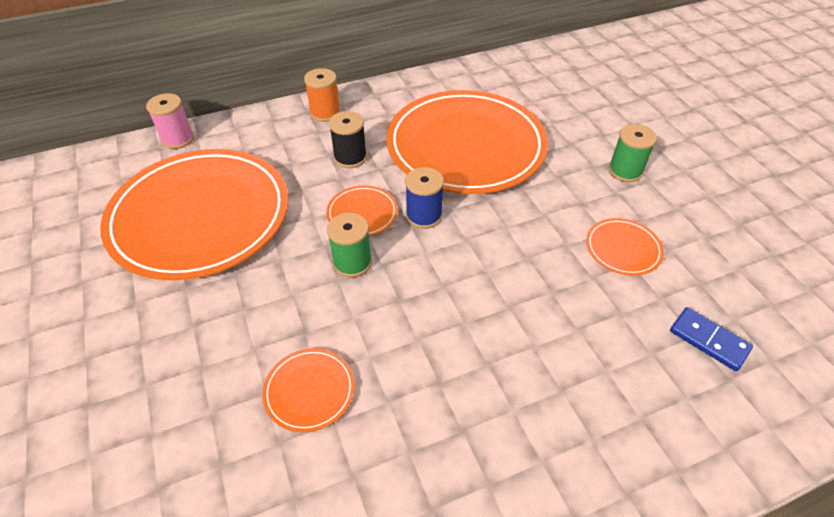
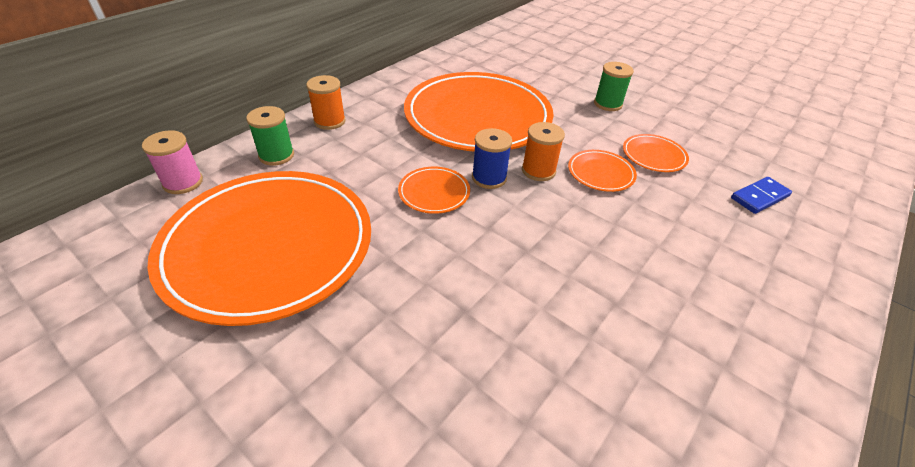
camera: 30 degrees left, 5 degrees down
(309, 391) = (515, 362): orange plate -> orange plate (600, 173)
(350, 157) = (384, 151): black spool -> none
(352, 262) = (459, 235): green spool -> green spool (276, 155)
(478, 224) = (538, 171): none -> orange spool
(708, 340) = (759, 197): blue domino -> blue domino turned 45 degrees counterclockwise

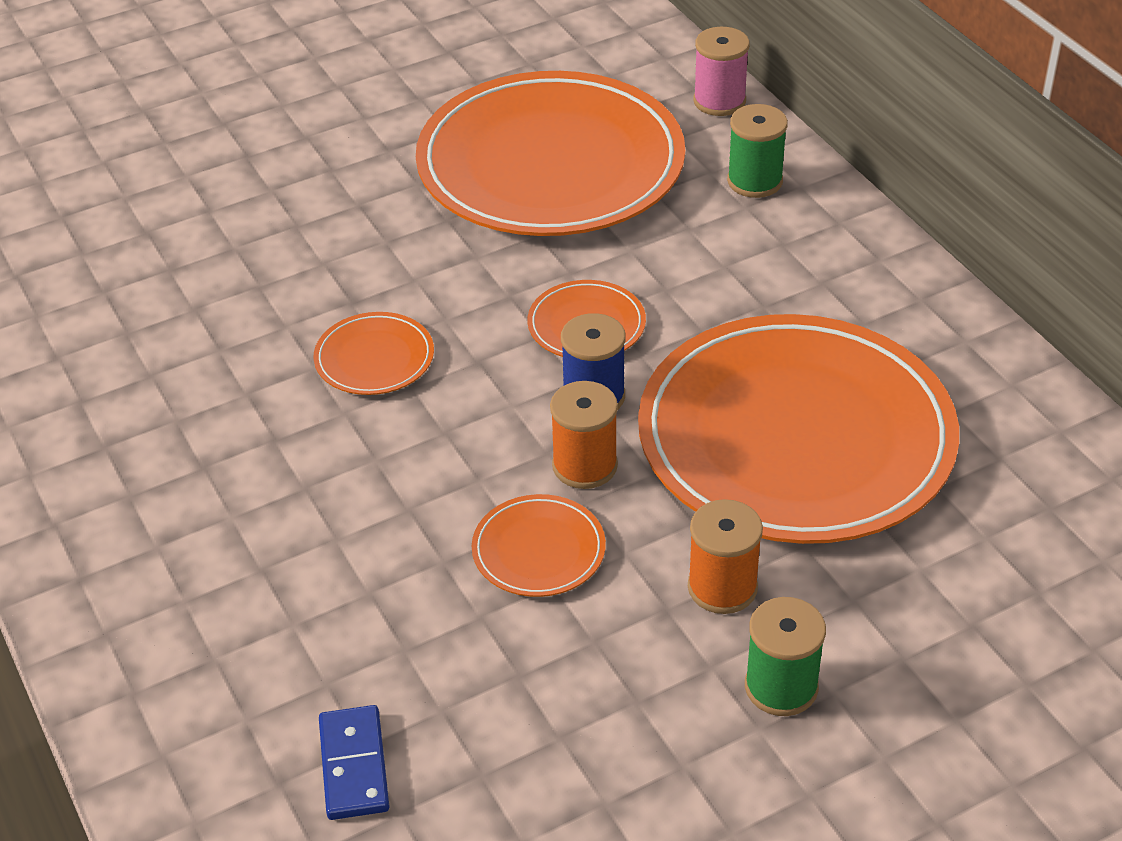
camera: 115 degrees right, 0 degrees up
(329, 121) = (841, 244): orange spool -> orange spool (722, 587)
(654, 156) = (553, 664): orange plate -> orange plate (374, 358)

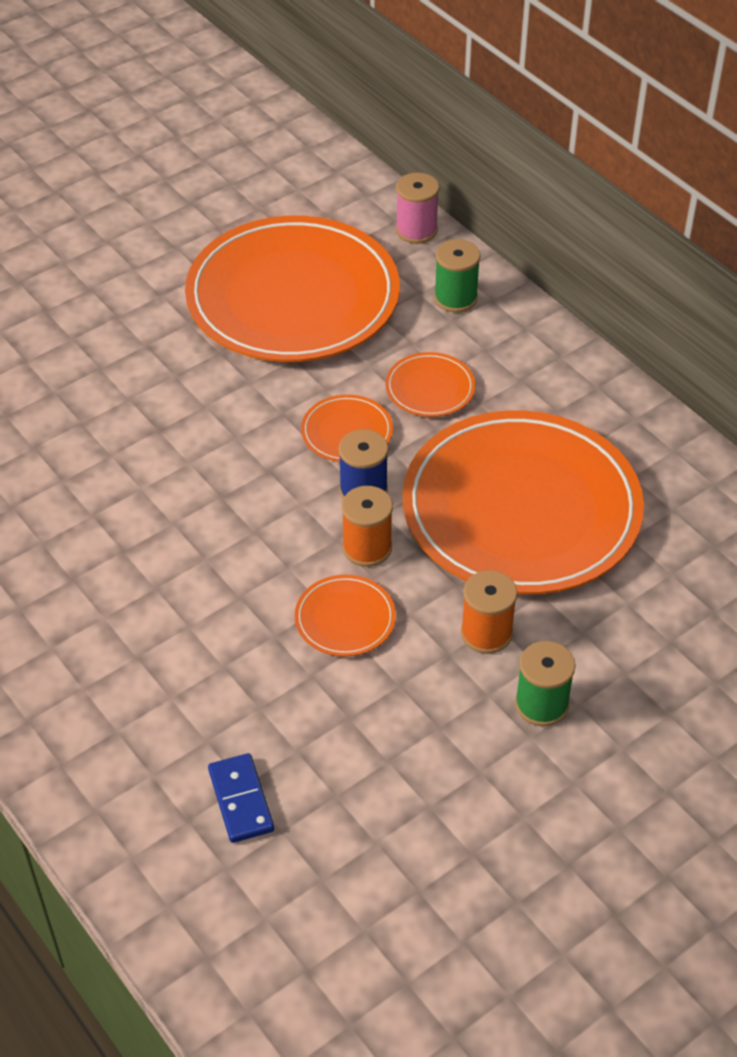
camera: 10 degrees left, 5 degrees up
(374, 358) = (187, 476): orange plate -> orange plate (430, 388)

